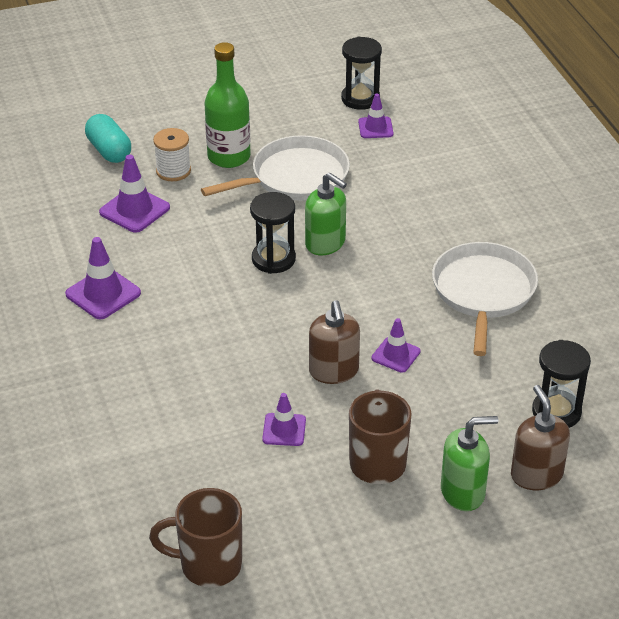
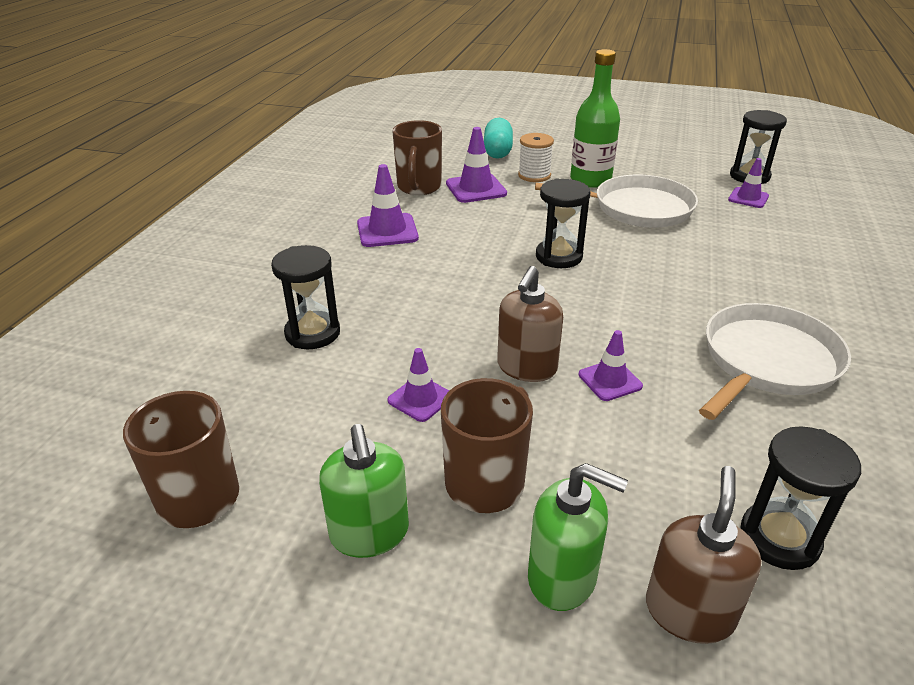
camera: 35 degrees right, 5 degrees down
(79, 230) = (419, 187): none -> brown mug
(151, 418) = (312, 333): none -> black hourglass
(325, 243) = (621, 261): green soap dispenser -> green soap dispenser (369, 533)

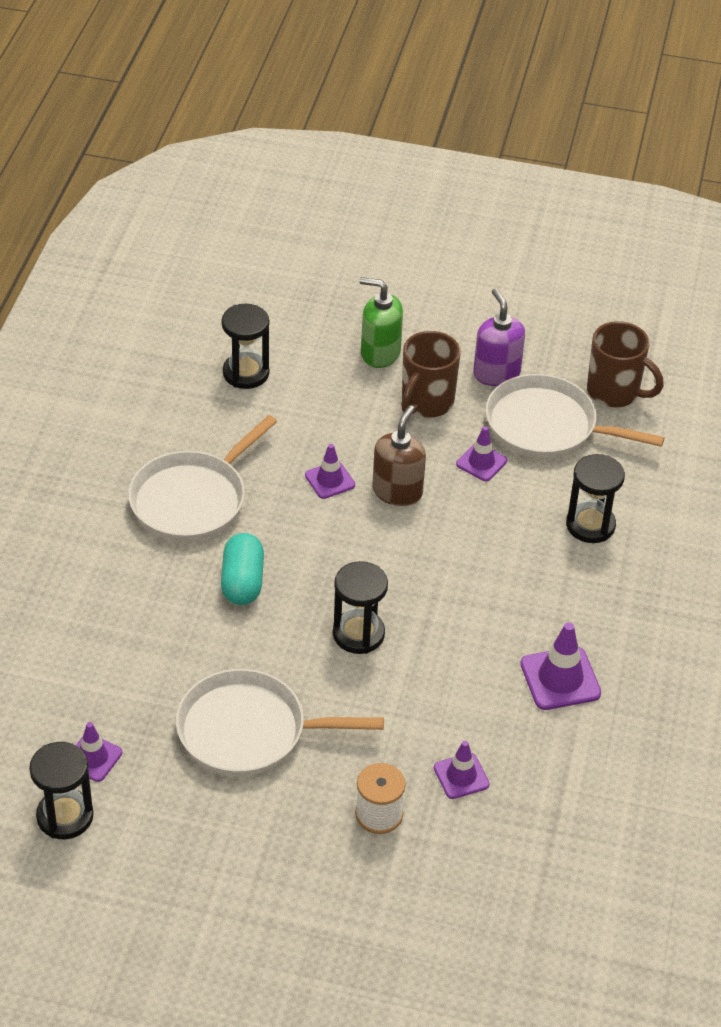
camera: 175 degrees right, 10 degrees up
(319, 445) = (547, 426): none -> white pan
(369, 533) = (496, 373): green soap dispenser -> purple soap dispenser
(419, 187) = (540, 778): brown mug -> none
(476, 189) = (461, 776): purple traffic cone -> purple traffic cone, size x0.65
(497, 151) = (434, 890): turquoise capsule -> turquoise capsule (242, 582)
(590, 180) = (298, 803): green bottle -> none
(689, 611) = (312, 339): brown soap dispenser -> none

